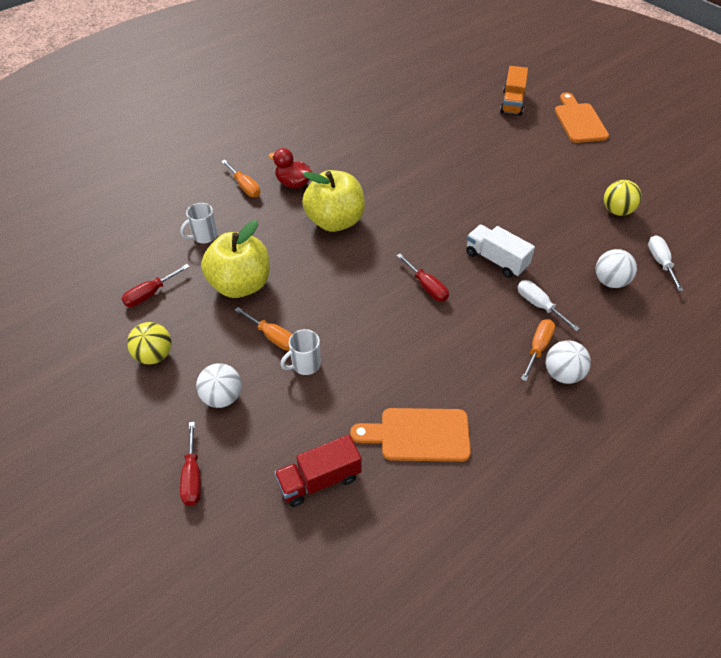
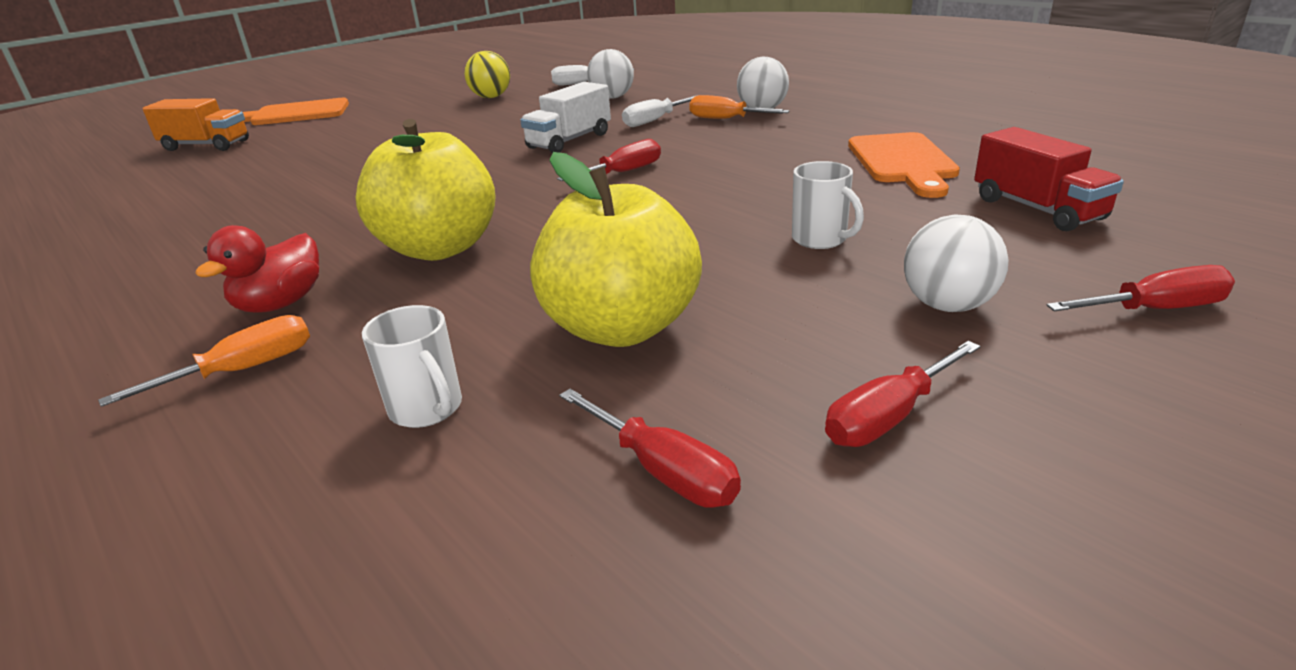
camera: 90 degrees left, 20 degrees down
(154, 355) = (888, 417): yellow ball -> red screwdriver
(273, 337) = (767, 274): orange screwdriver -> none

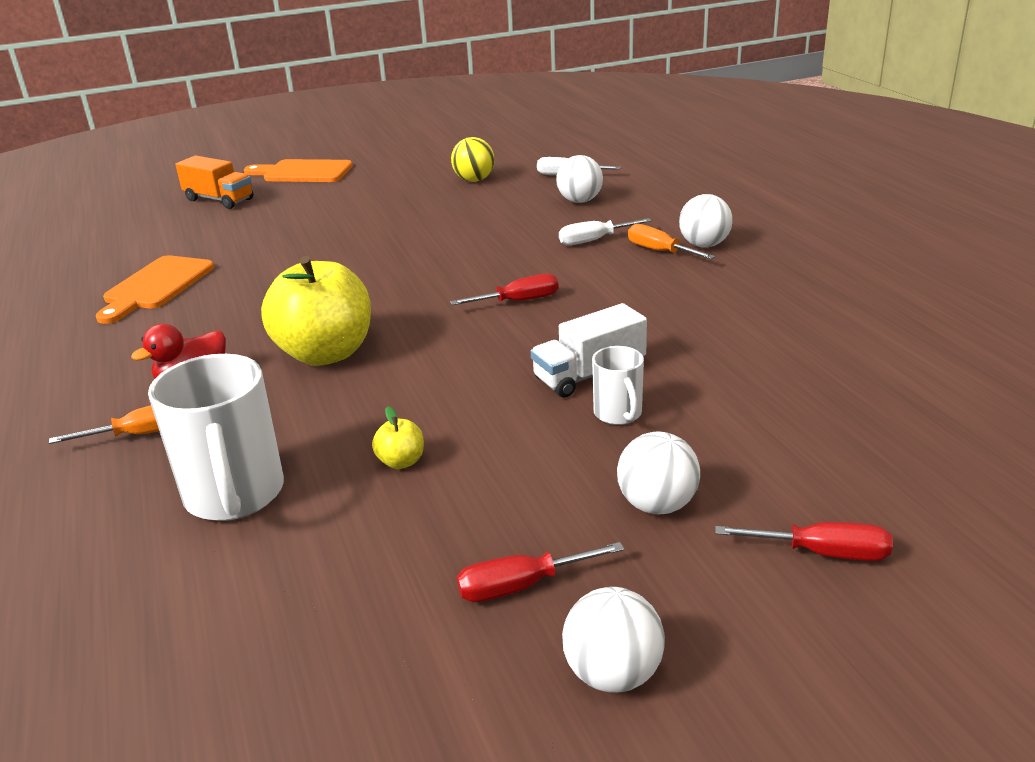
camera: 20 degrees right, 0 degrees up
(427, 409) = (235, 495): white mug -> white mug, size x1.90
(569, 141) = (502, 252): white truck -> white truck (589, 375)
(621, 327) = (401, 462): yellow apple -> yellow apple, size x0.40
(663, 471) = (344, 583): red screwdriver -> none
(903, 162) = (773, 341): orange cutting board -> orange cutting board (156, 286)
(1037, 209) = (839, 425): red truck -> none
(1095, 481) = (613, 674): none -> white ball

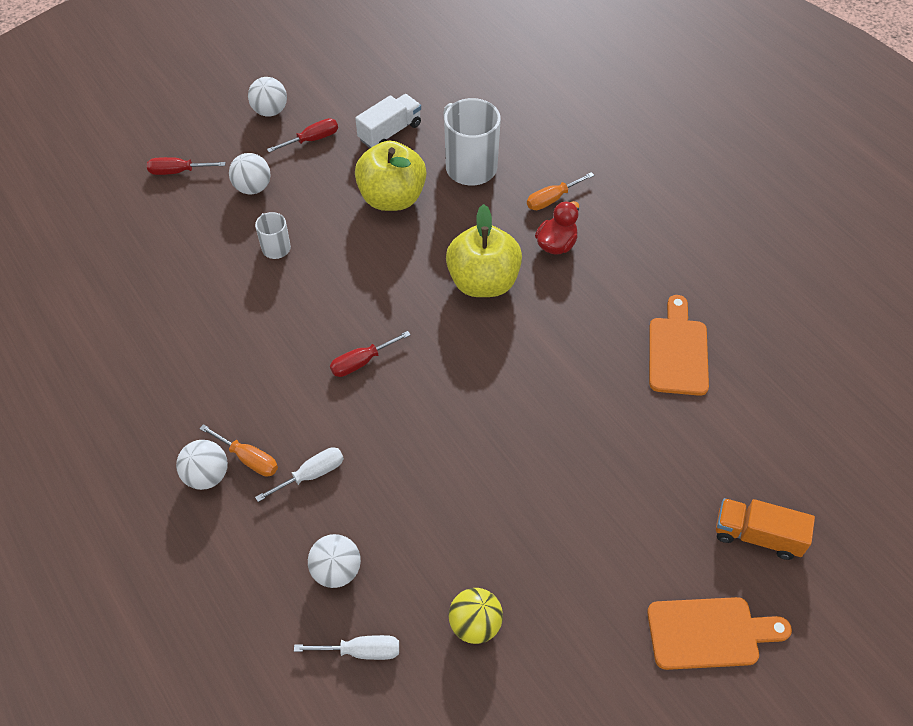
camera: 165 degrees right, 25 degrees up
(401, 462) = (392, 198): yellow apple -> yellow apple, size x2.49
(589, 375) = (296, 281): white truck -> white truck (390, 132)

